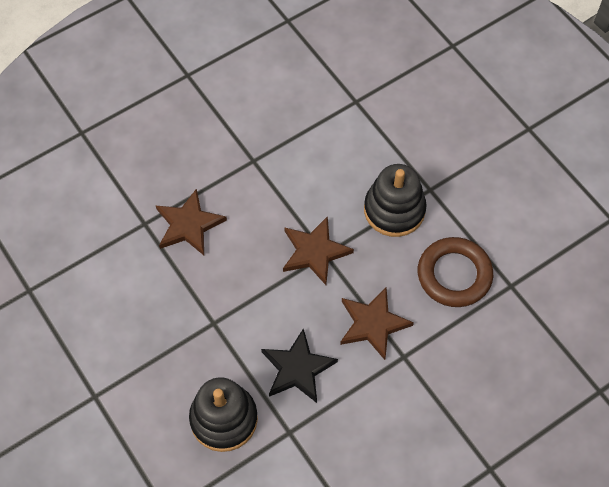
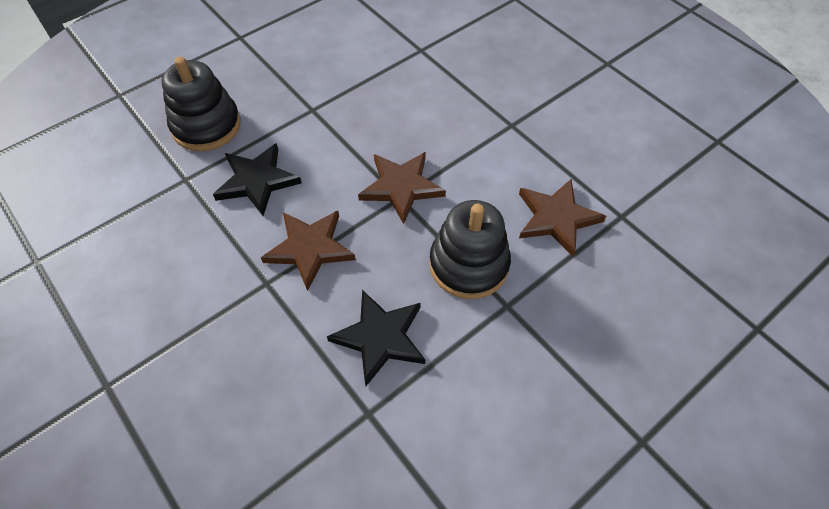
camera: 85 degrees right, 5 degrees down
(189, 225) = (423, 81): brown star -> brown star (556, 218)
(454, 275) = (380, 337): brown ring -> black star

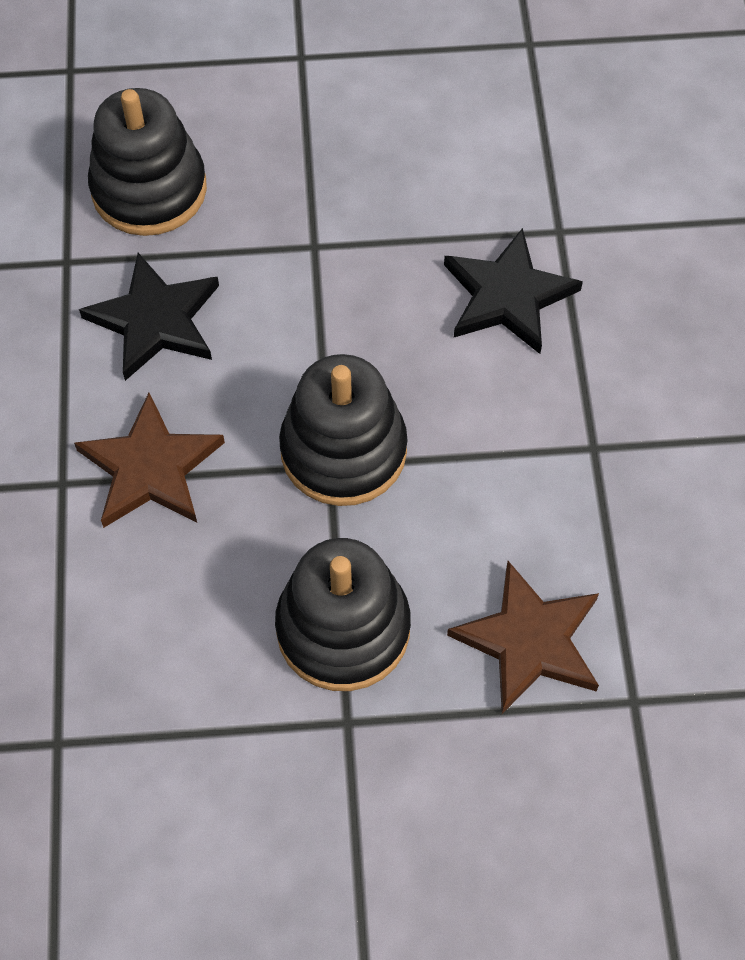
camera: 35 degrees right, 5 degrees up
(380, 337) = (146, 654): black star -> black star (508, 296)
(401, 187) = (343, 450): brown star -> black stacking toy

